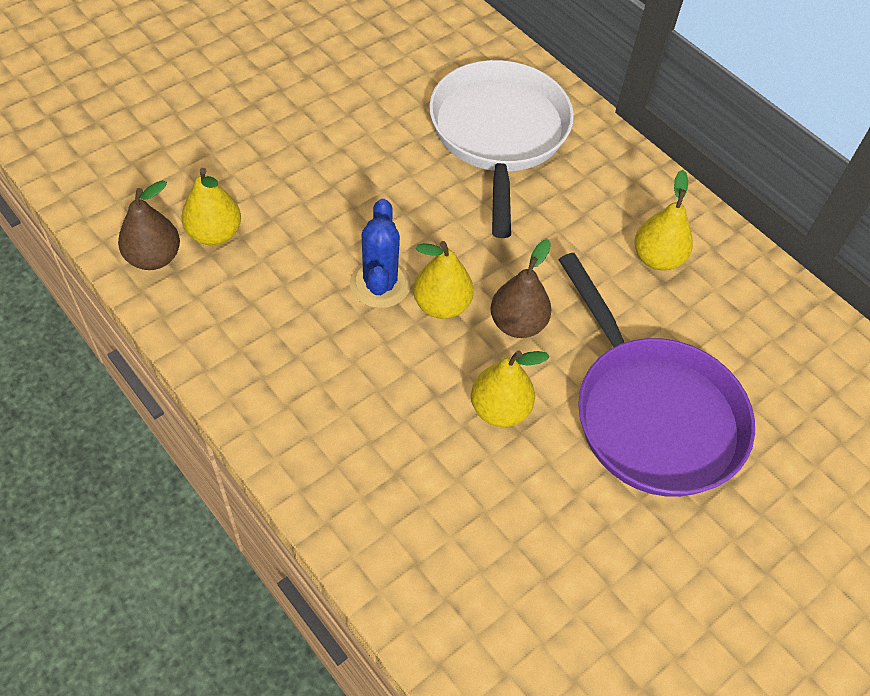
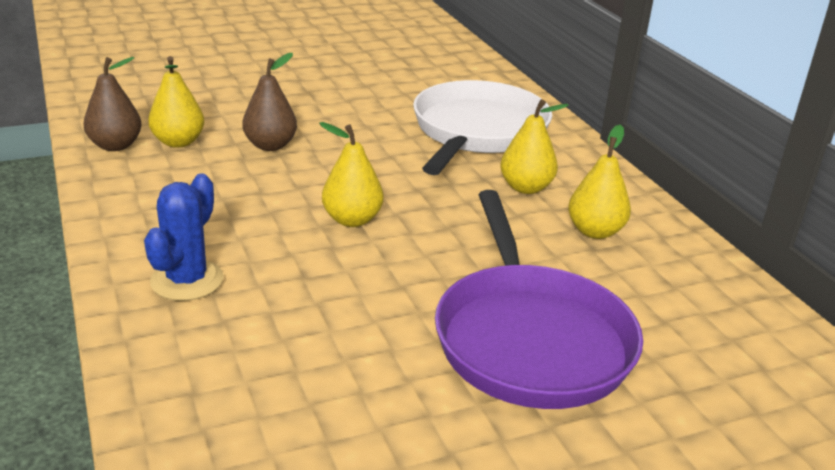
camera: 20 degrees right, 25 degrees down
(380, 284) = (302, 196): blue cactus -> blue cactus (187, 280)
(500, 409) = (363, 299): yellow pear -> yellow pear (526, 188)
(517, 324) = (420, 246): brown pear -> brown pear (270, 145)

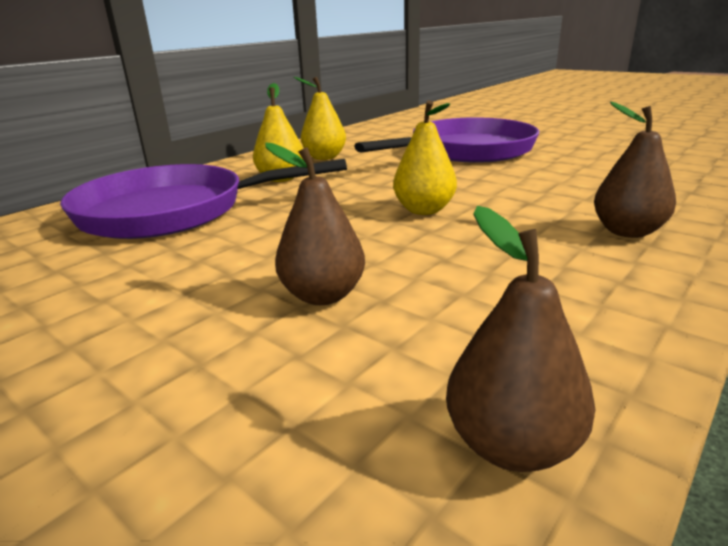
camera: 115 degrees left, 5 degrees down
(178, 142) = (404, 375): yellow pear -> none
(187, 280) = (627, 231): blue cactus -> brown pear
(477, 132) = (173, 211): white pan -> purple pan

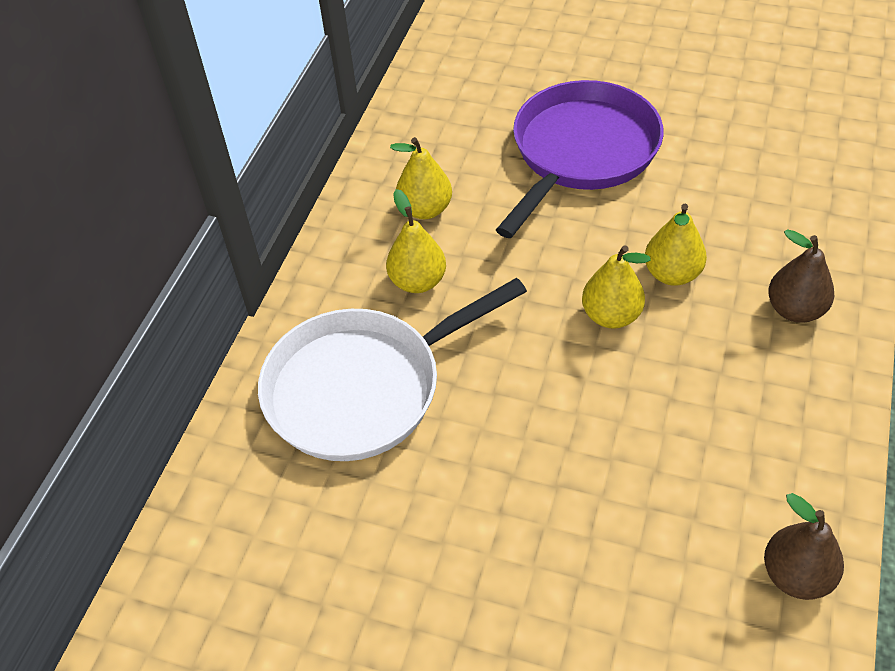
camera: 20 degrees left, 25 degrees up
(173, 211) = (363, 388): purple pan -> white pan
(323, 295) = (610, 479): brown pear -> none
(502, 200) = (672, 274): none -> yellow pear

